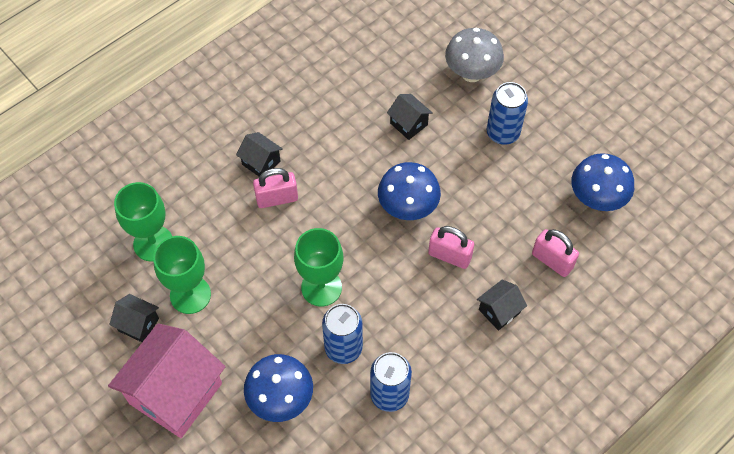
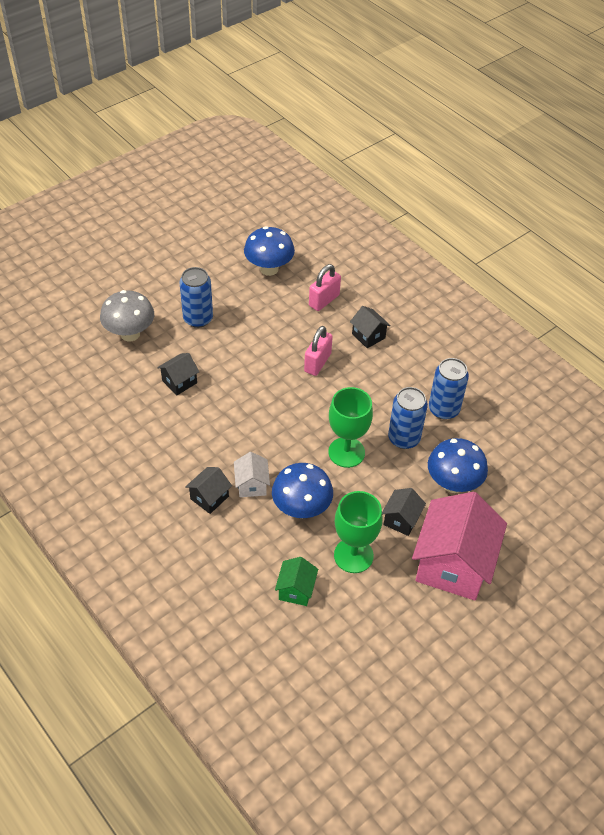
camera: 90 degrees left, 10 degrees down
(138, 324) = (385, 599): black house -> black house (401, 520)
(153, 243) = (296, 590): green goblet -> green house
(175, 393) = (453, 564): pink house -> pink house turned 75 degrees clockwise
(277, 199) = (252, 485): pink padlock -> white house
(408, 208) = (269, 387): blue mushroom -> blue mushroom (301, 509)

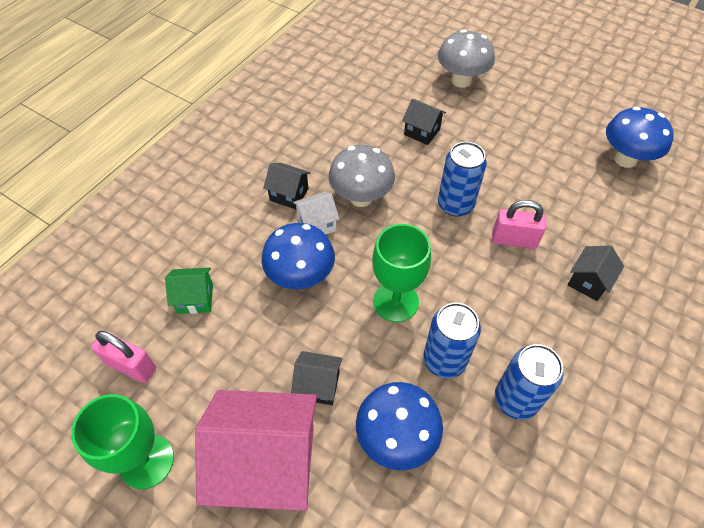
camera: 75 degrees right, 5 degrees up
(198, 319) = (512, 122): blue can -> blue can (455, 205)
(235, 446) = (361, 197): none -> grey mushroom
(324, 300) = (614, 222): pink padlock -> pink padlock (131, 366)
(353, 555) = (253, 344): green goblet -> green goblet (146, 461)

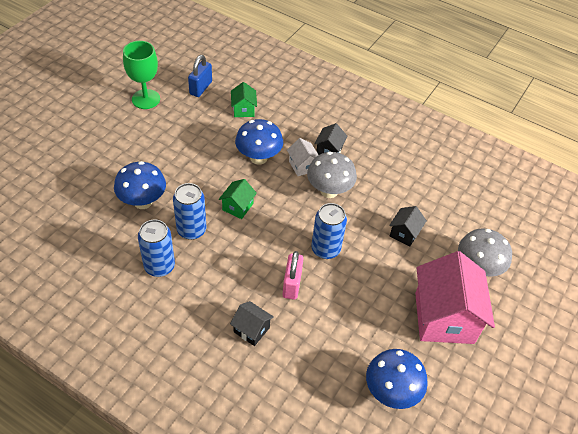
camera: 85 degrees right, 5 degrees down
(131, 366) = (200, 88): pink padlock -> blue padlock
(268, 464) = (136, 145): pink house -> pink house (444, 318)
(318, 385) = (180, 166): black house -> none
(396, 301) = (237, 207): green goblet -> green house

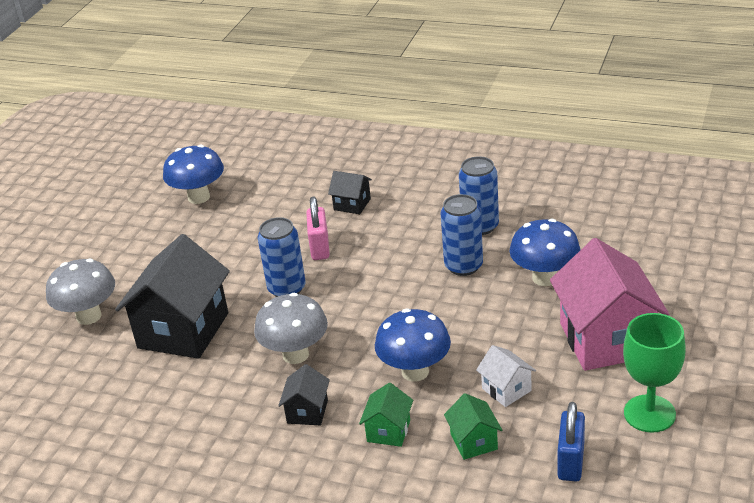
camera: 175 degrees right, 15 degrees down
(237, 207) = (417, 304): green house -> green house (388, 431)
(302, 166) = (343, 378): white house -> white house (506, 389)
(404, 233) = (183, 330): black house -> black house, size x2.17
(444, 318) = (138, 262): pink house -> pink house (606, 339)

